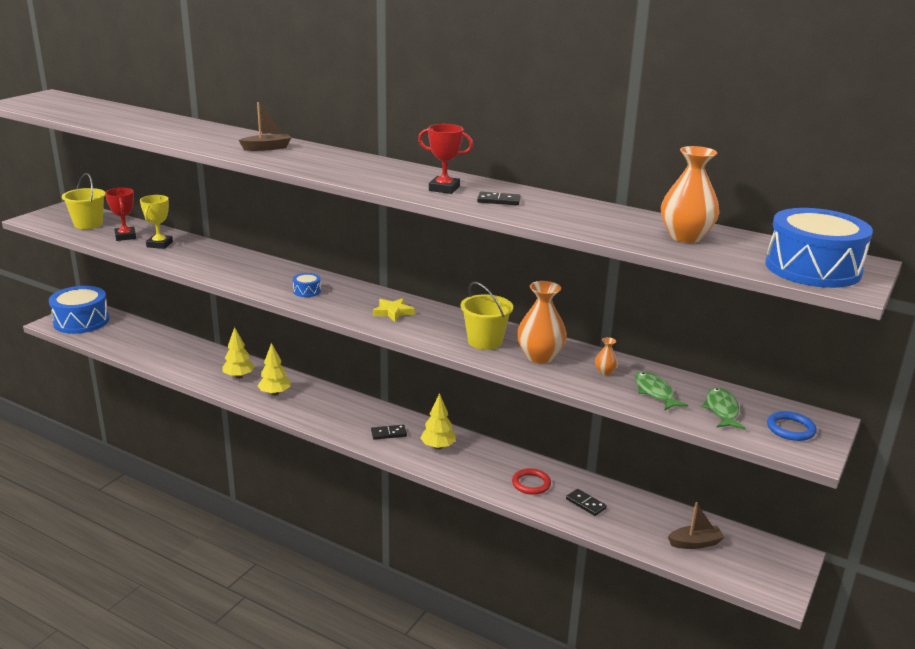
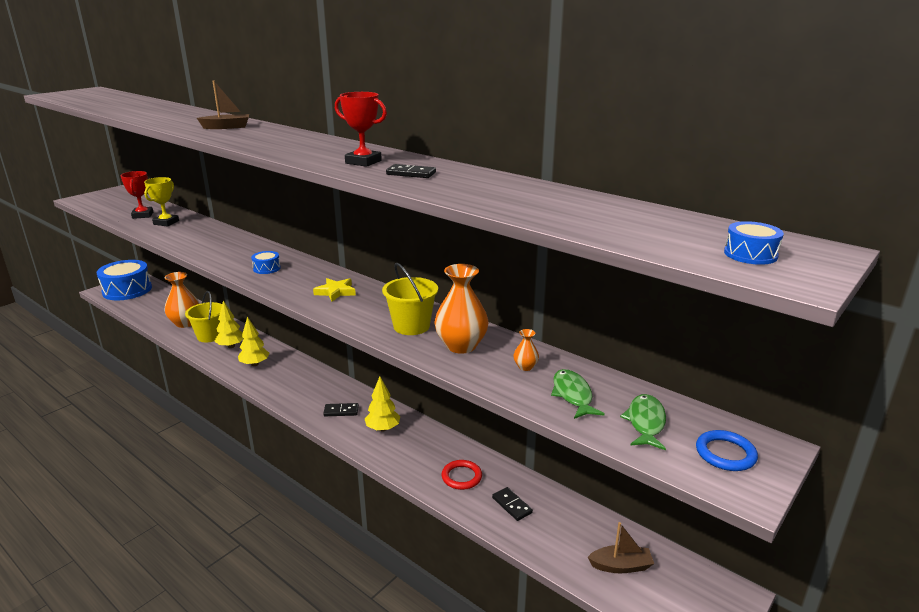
camera: 10 degrees right, 0 degrees up
(88, 224) = (120, 204): yellow bucket -> yellow bucket (210, 336)
(685, 237) = (601, 214): orange vase -> orange vase (185, 323)
(812, 268) = (750, 254): blue drum -> blue drum, size x0.42

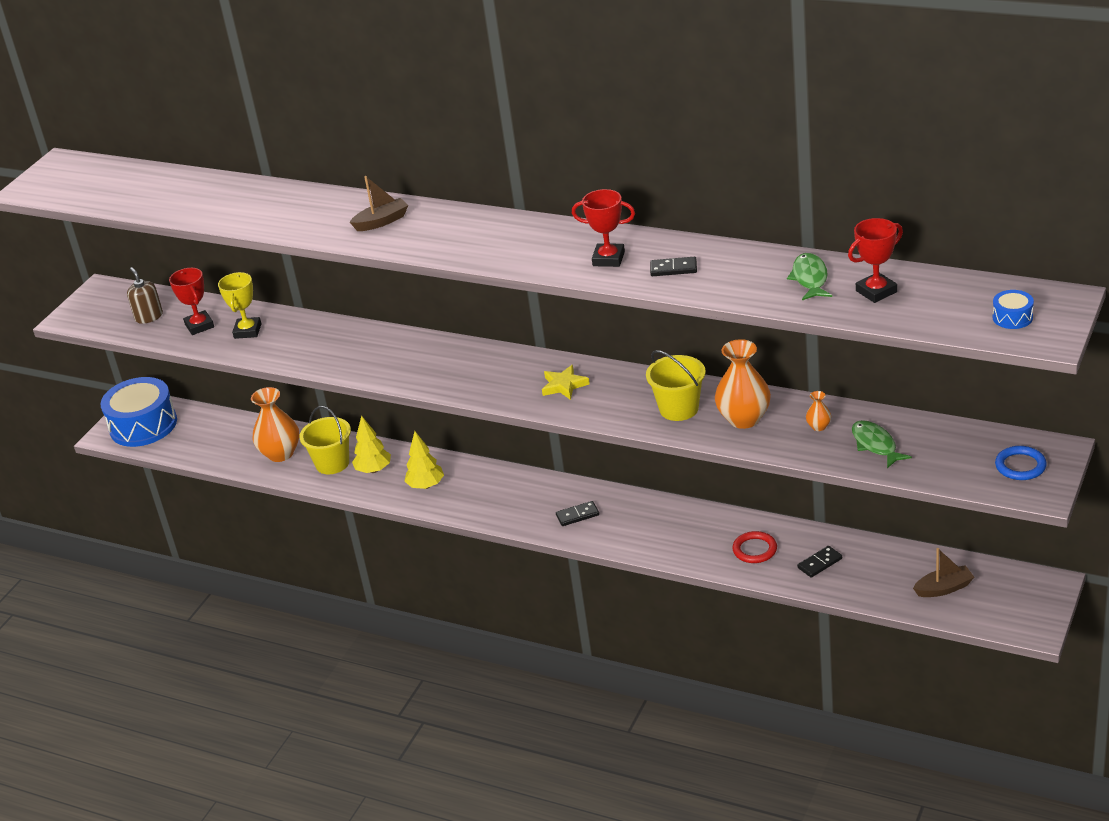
camera: 10 degrees left, 10 degrees up
(121, 206) = (149, 317): none -> brown soap dispenser
(266, 268) = (454, 372): blue drum -> none
(383, 428) = (639, 522): yellow tree -> none
(512, 505) = (819, 563): black domino -> black domino turned 75 degrees counterclockwise
(595, 213) = (876, 291): none -> red trophy
(645, 422) = (948, 455): green fish -> green fish (810, 278)

